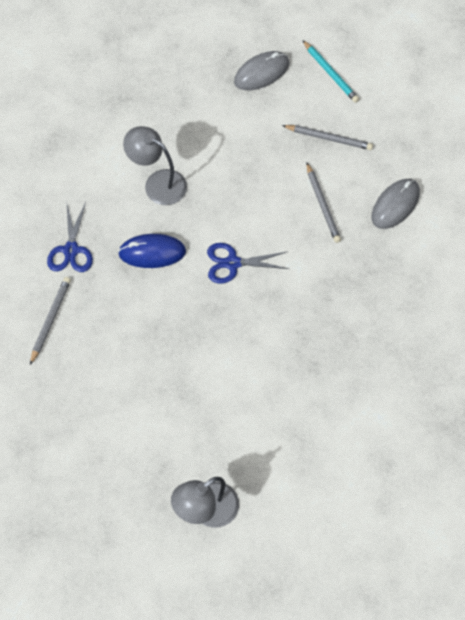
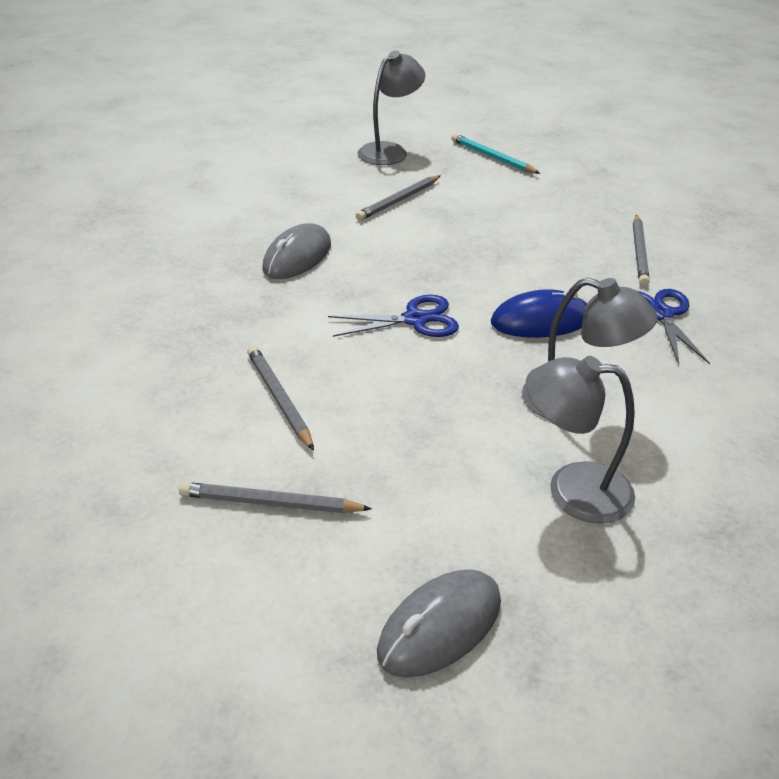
camera: 170 degrees right, 25 degrees down
(182, 129) = (572, 489): none -> grey lamp
(215, 416) = (398, 200): none -> grey pencil
(330, 73) = (270, 646): turquoise pencil -> turquoise pencil (492, 157)
(395, 205) = (147, 410): grey mouse -> grey mouse (297, 257)

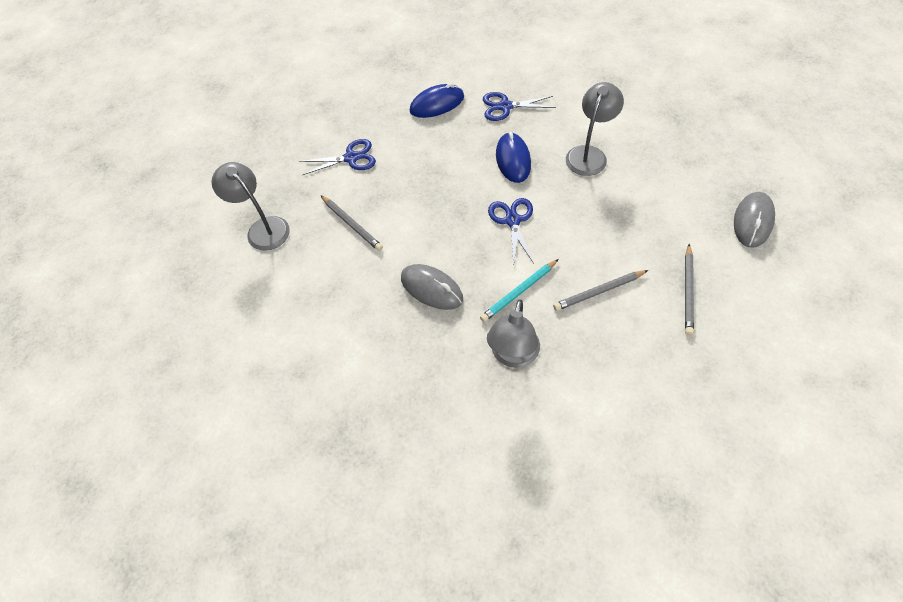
camera: 80 degrees left, 20 degrees up
(440, 626) = (752, 221): grey mouse -> grey mouse turned 60 degrees clockwise
(492, 157) = (289, 163): turquoise pencil -> turquoise pencil (519, 292)
(510, 194) = (351, 158): none -> blue scissors
(572, 489) = (657, 164): grey lamp -> grey lamp (513, 356)
(639, 252) = (437, 104): grey pencil -> blue mouse

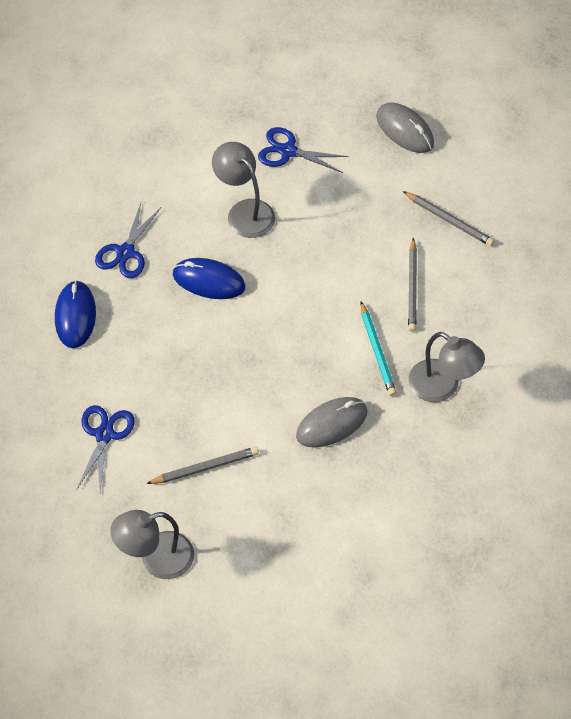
camera: 70 degrees left, 0 degrees up
(512, 220) = (289, 318): blue scissors -> blue scissors (288, 151)

